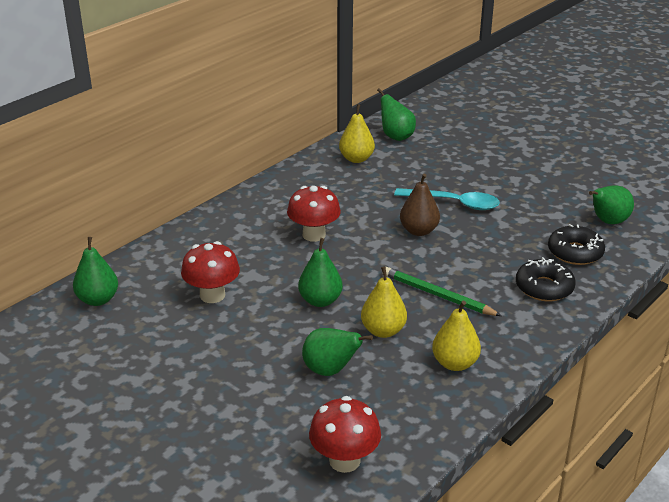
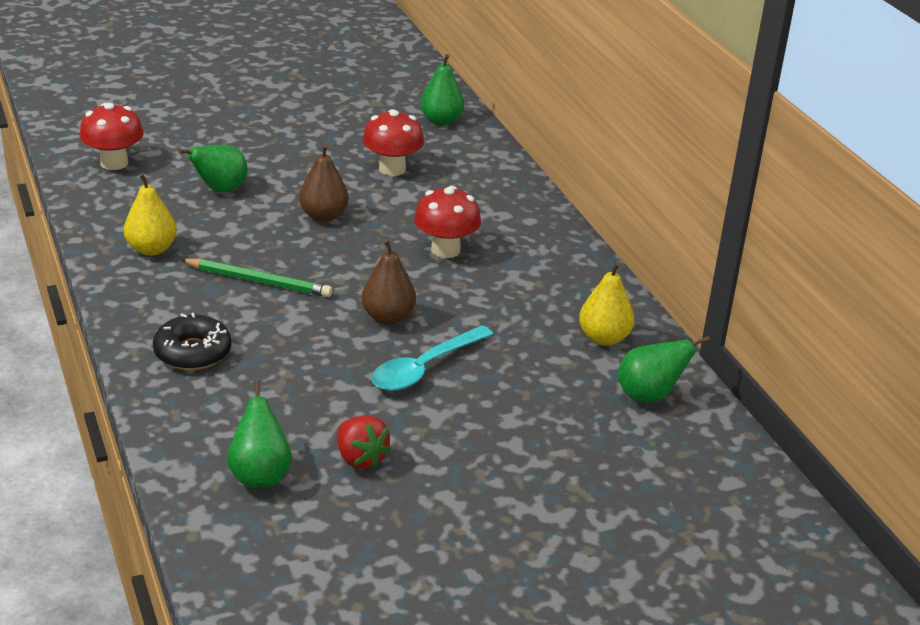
camera: 115 degrees right, 0 degrees up
(320, 301) = (323, 216): green pear -> brown pear
(383, 331) = (240, 231): yellow pear -> none
(437, 295) = (258, 281): green pencil -> green pencil turned 45 degrees clockwise
(554, 198) = (360, 458): none -> red strawberry
(575, 252) = (227, 409): black donut -> none

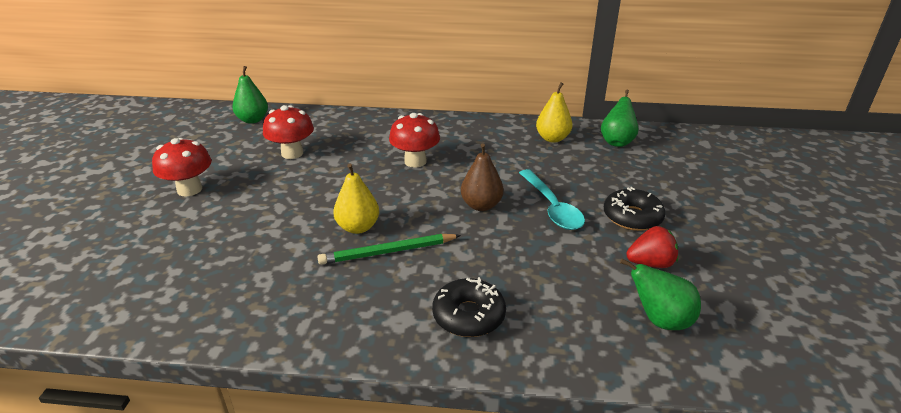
camera: 60 degrees left, 0 degrees up
(114, 163) = (105, 289): red mushroom -> red mushroom (189, 189)
(151, 249) = (284, 301): yellow pear -> yellow pear (358, 227)
(220, 190) = (229, 237): green pear -> none
(258, 281) = (388, 252): green pencil -> green pencil turned 150 degrees counterclockwise
(323, 216) = (324, 197): brown pear -> none
(452, 433) = (632, 217): none -> black donut

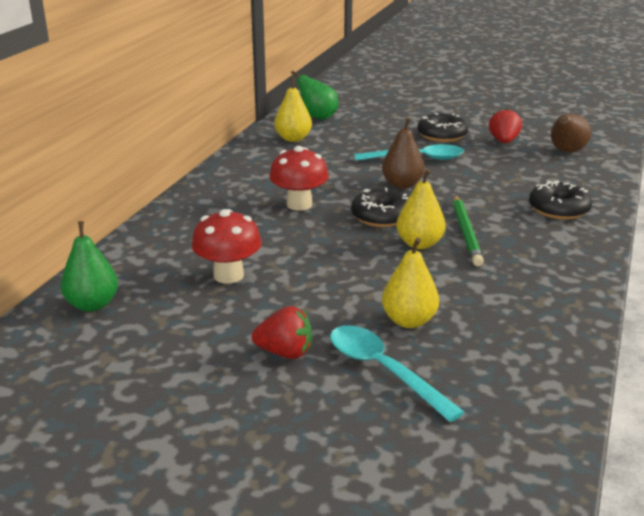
camera: 75 degrees left, 5 degrees down
(160, 230) = (383, 370): none -> turquoise spoon
(189, 189) = (285, 353): red mushroom -> red strawberry
(226, 235) = (409, 321): none -> yellow pear
(407, 202) = (381, 216): none -> black donut
(660, 320) = (566, 151): green pear -> brown pear

